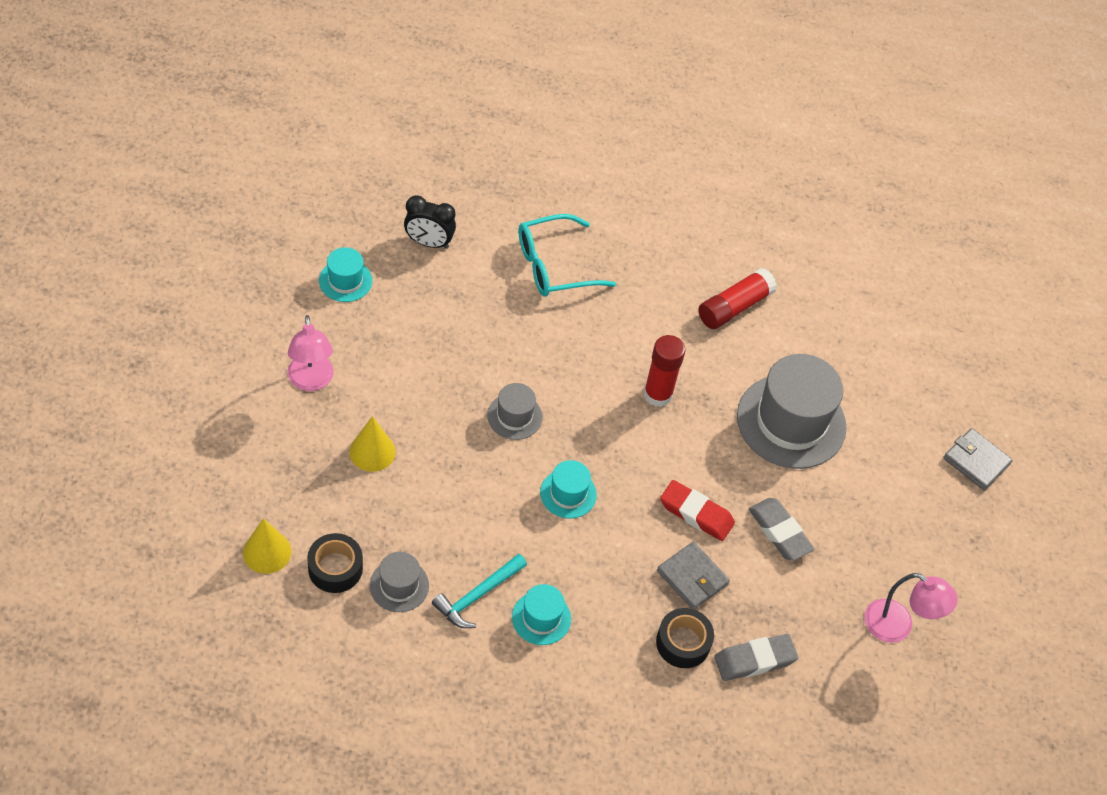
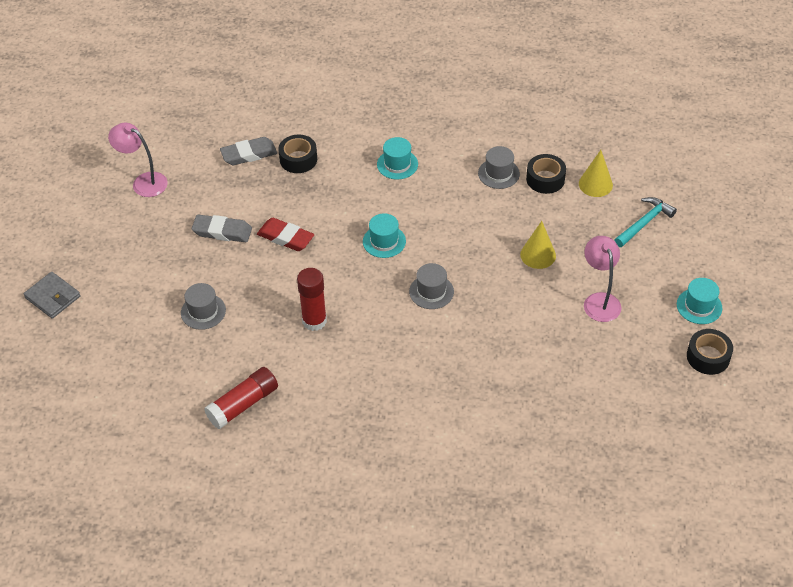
camera: 175 degrees left, 5 degrees down
(206, 300) = (708, 357): none -> black tape
(345, 281) = (595, 388): turquoise hat -> turquoise hat (699, 306)
(429, 243) = (529, 433): black clock -> none
(477, 596) = (443, 172): turquoise hammer -> turquoise hammer (644, 223)
(554, 265) = (410, 424): turquoise glasses -> none
(692, 577) = (290, 197): grey wallet -> none
(779, 532) = (222, 232): grey eraser -> grey eraser turned 45 degrees counterclockwise
(791, 421) = (203, 311): grey hat -> grey hat, size x0.49

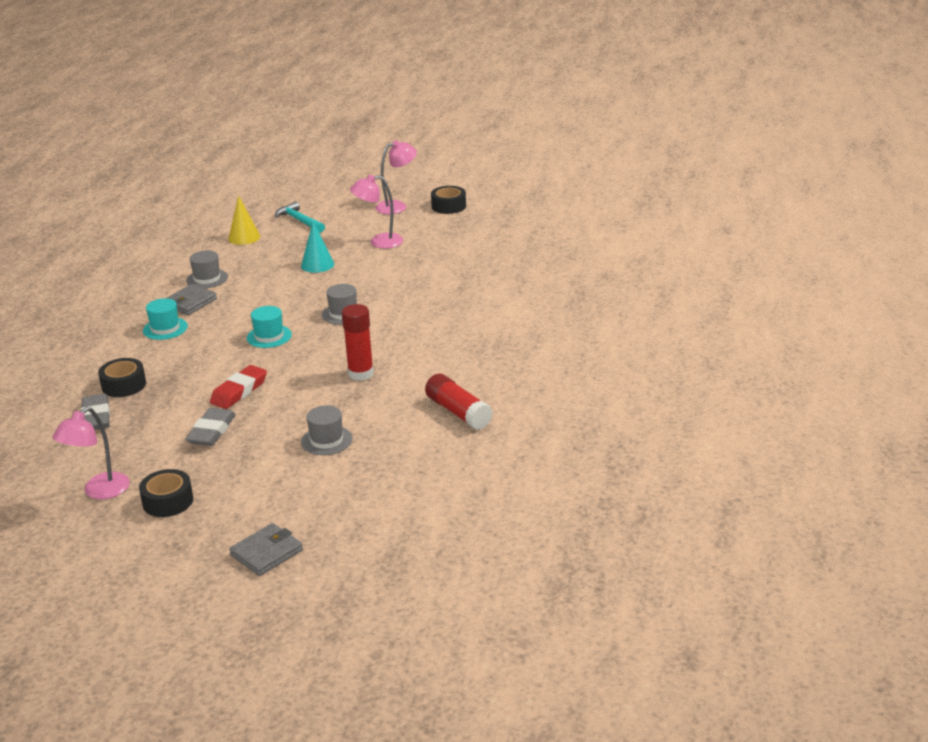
camera: 85 degrees left, 20 degrees down
(448, 171) = (190, 302): none -> grey wallet
(538, 255) = (317, 265): yellow cone -> turquoise cone
(545, 179) = (226, 258): black tape -> black tape (168, 501)
(699, 306) = (397, 206): turquoise hat -> pink lamp

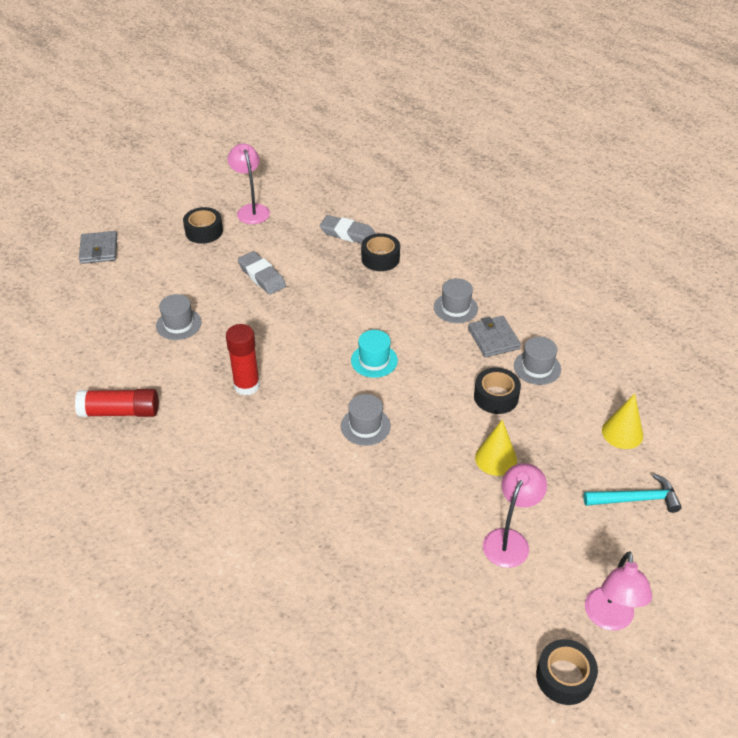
camera: 125 degrees right, 15 degrees up
(165, 328) = (455, 308): turquoise hat -> grey hat
(239, 391) = (302, 309): red eraser -> none
(256, 282) = (496, 397): none -> black tape
(317, 265) = (496, 458): turquoise cone -> yellow cone

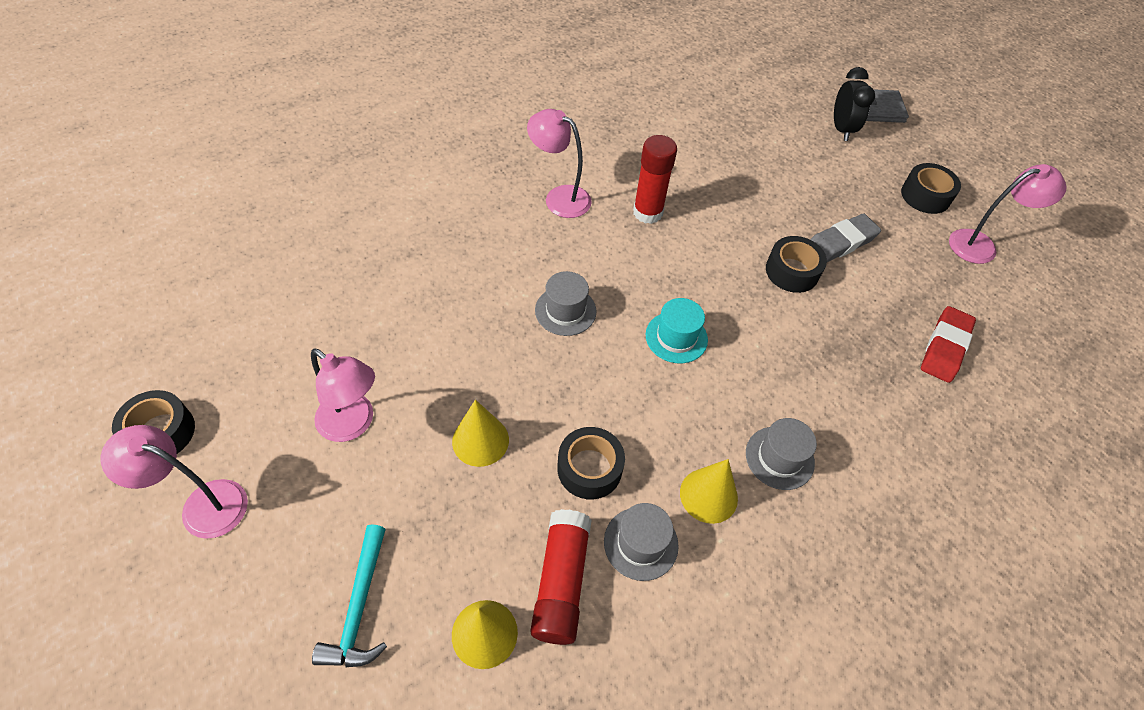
camera: 95 degrees right, 10 degrees up
(120, 412) = (624, 118): red glue stick -> red glue stick (561, 582)
(127, 271) = (841, 129): none -> black clock
(178, 324) = (751, 165): grey hat -> none
(237, 447) = (559, 197): none -> pink lamp
(347, 234) = (944, 347): grey eraser -> red eraser
(380, 258) = (890, 379): black tape -> black tape (792, 271)
(493, 339) = (708, 495): grey wallet -> yellow cone

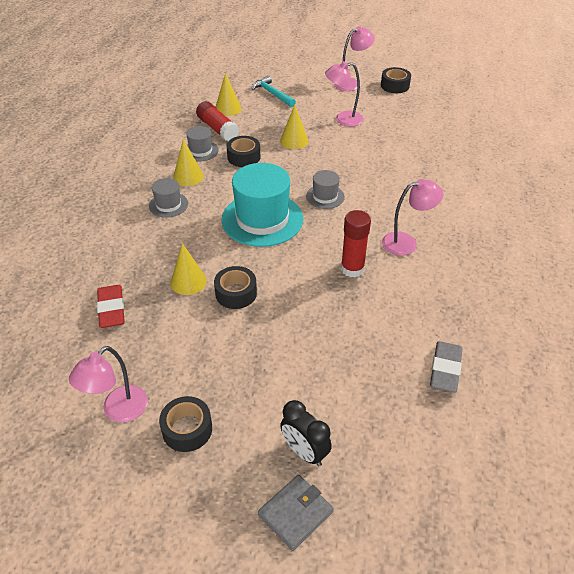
camera: 140 degrees right, 10 degrees down
(676, 337) = (262, 219): turquoise hat -> turquoise hat, size x2.03
(834, 320) = (188, 281): none -> yellow cone
(840, 243) = (222, 335): grey eraser -> grey eraser (445, 369)

